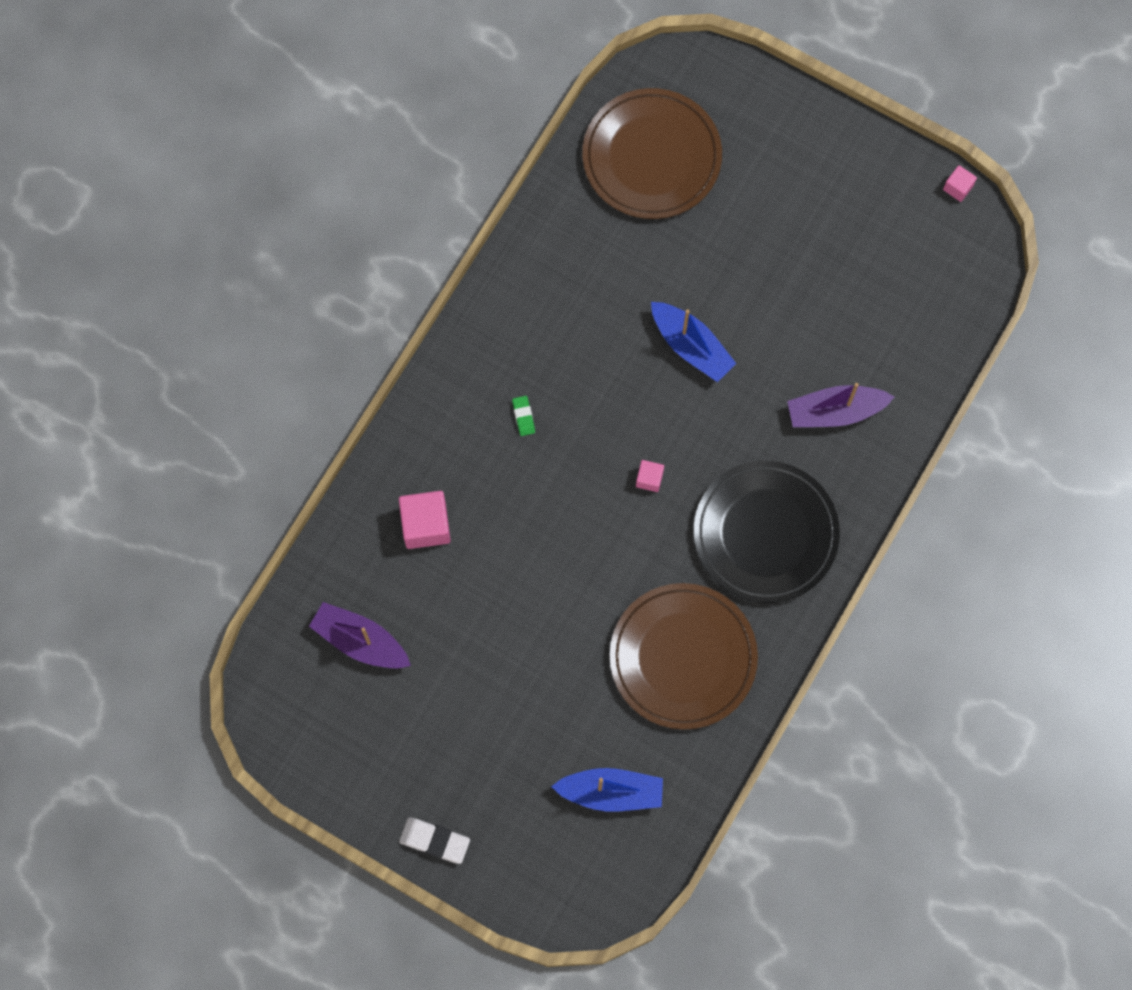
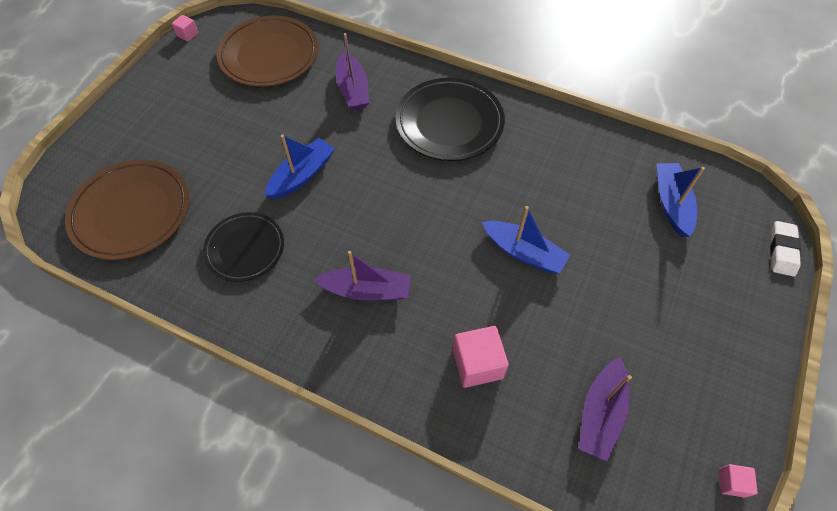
camera: 95 degrees left, 15 degrees down
(434, 841) = (760, 328): white eraser -> white eraser (782, 251)
(523, 416) = (367, 290): green eraser -> purple boat
(556, 596) = (523, 252): none -> blue boat
(590, 285) = (245, 249): none -> black plate
(649, 479) = (415, 195): pink cube -> pink cube (731, 483)
(683, 657) = (554, 166): brown plate -> brown plate (269, 55)

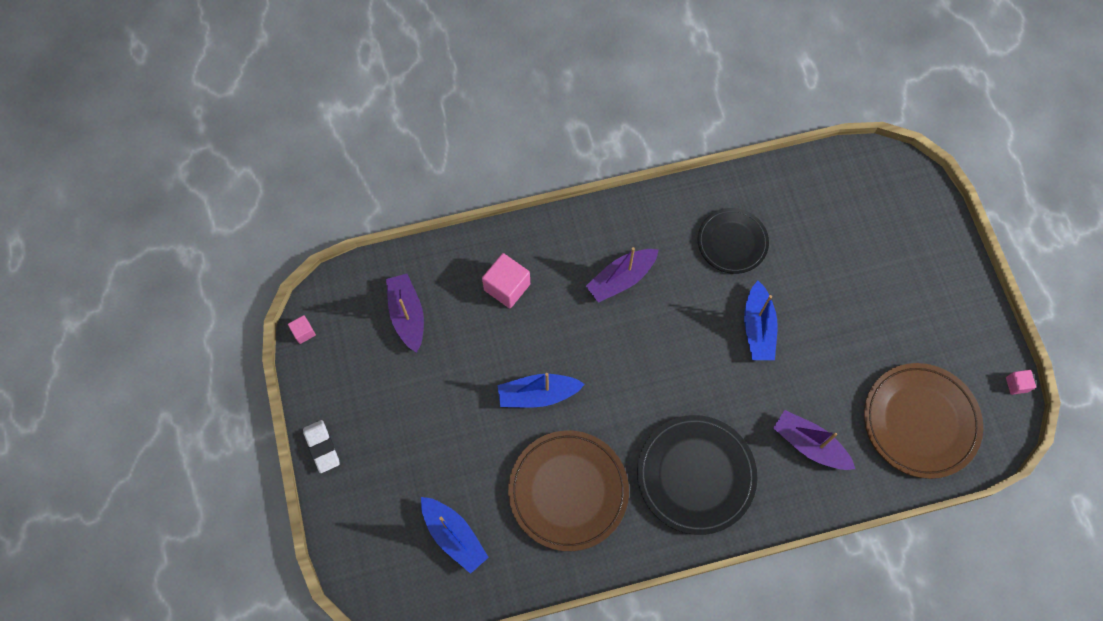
camera: 140 degrees right, 10 degrees up
(131, 212) = (838, 205): brown plate -> brown plate (568, 491)
(782, 251) = (342, 556): white eraser -> white eraser (322, 447)

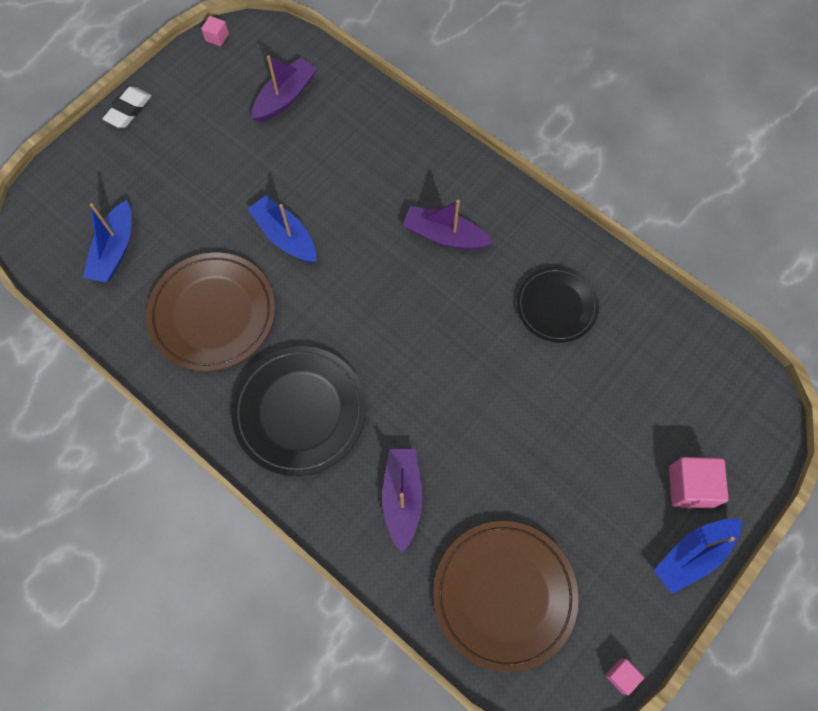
camera: 55 degrees right, 0 degrees up
(507, 287) = (366, 152): pink cube -> pink cube (690, 487)
(758, 328) = (487, 380): blue boat -> blue boat (692, 555)

